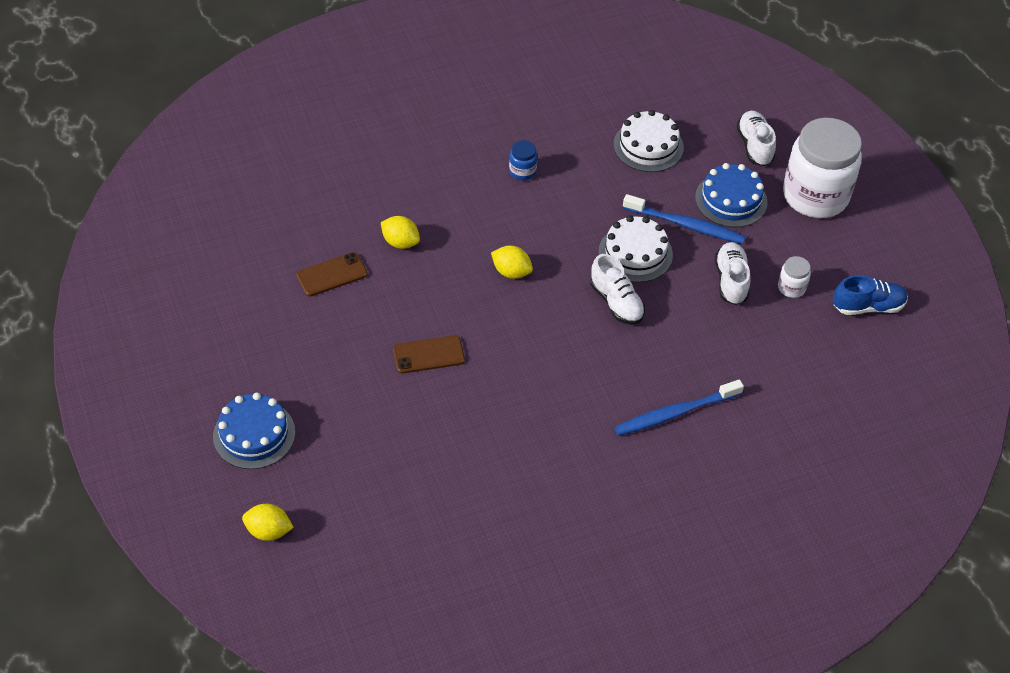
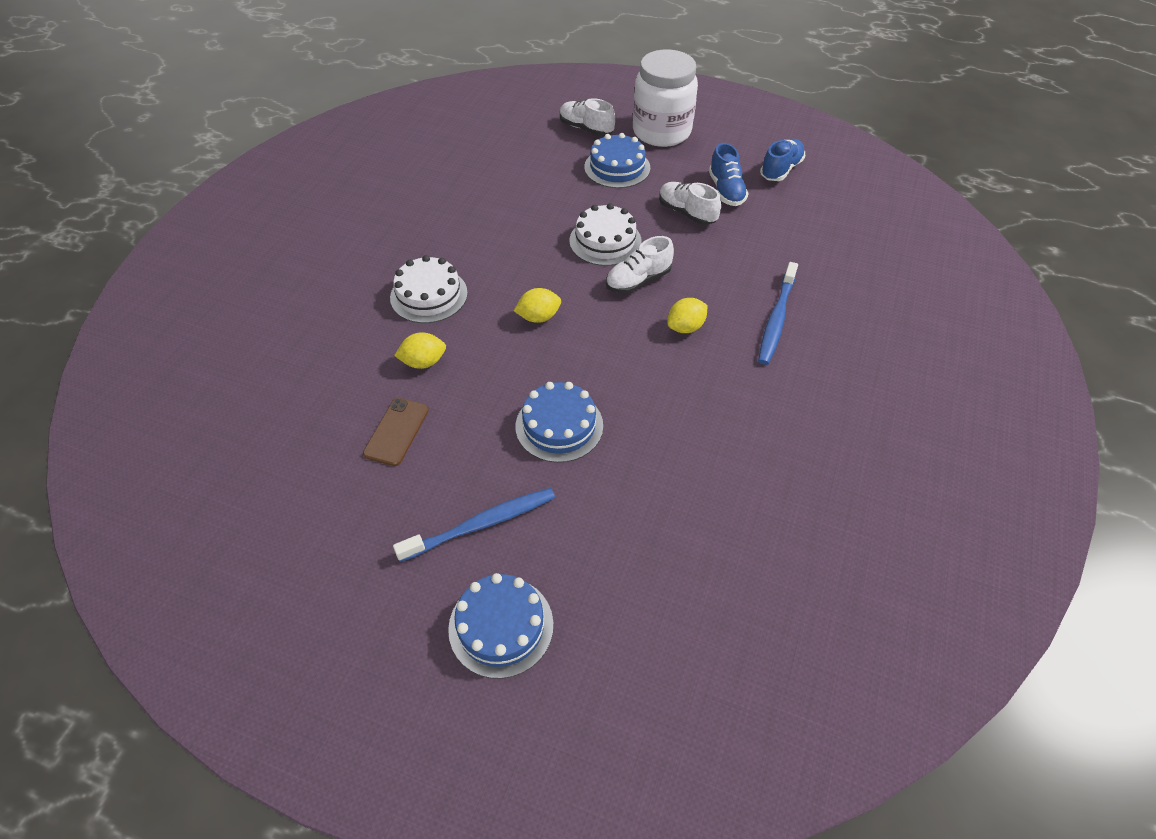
camera: 45 degrees left, 0 degrees up
(269, 531) = (628, 701): yellow lemon -> yellow lemon (685, 327)
(428, 355) = (559, 426): brown phone -> blue cake
(522, 171) = (453, 246): blue jar -> none
(616, 302) = (638, 280): white shoe -> white shoe turned 135 degrees clockwise
(648, 146) = (519, 172): white cake -> white cake (429, 295)
(686, 225) = (612, 201): blue toothbrush -> blue toothbrush (482, 524)
(791, 287) = (726, 191): white jar -> blue shoe

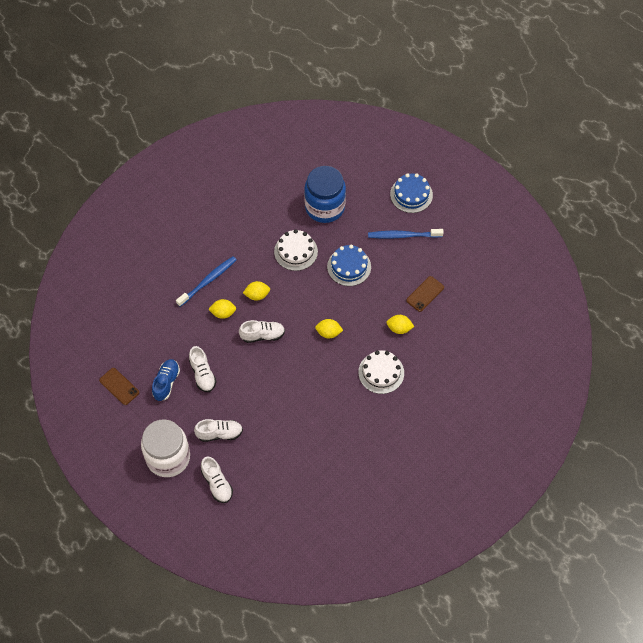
camera: 155 degrees left, 10 degrees up
(605, 241) = (263, 372): white cake -> white cake (296, 251)
(617, 167) = (219, 433): blue cake -> white shoe
(669, 519) = (325, 207): none -> blue jar
(718, 287) = (223, 313): none -> yellow lemon
(781, 170) = (119, 386): blue shoe -> brown phone

